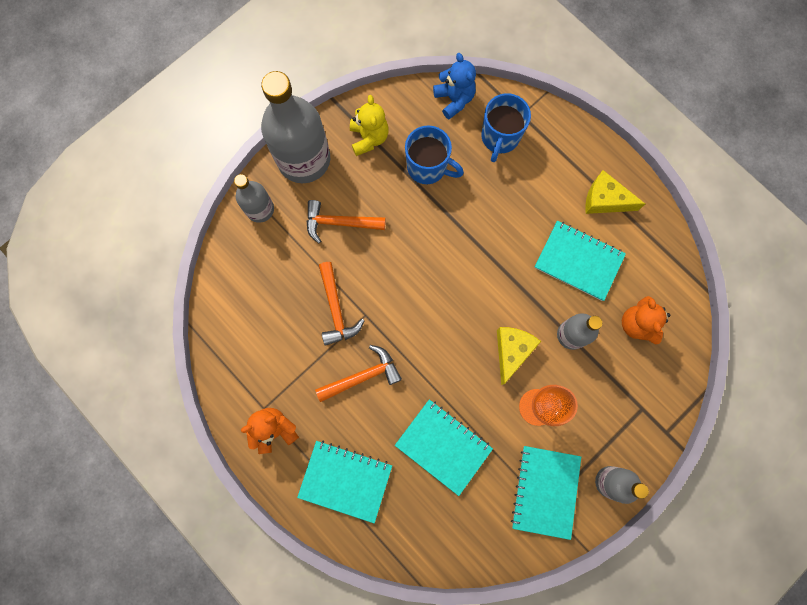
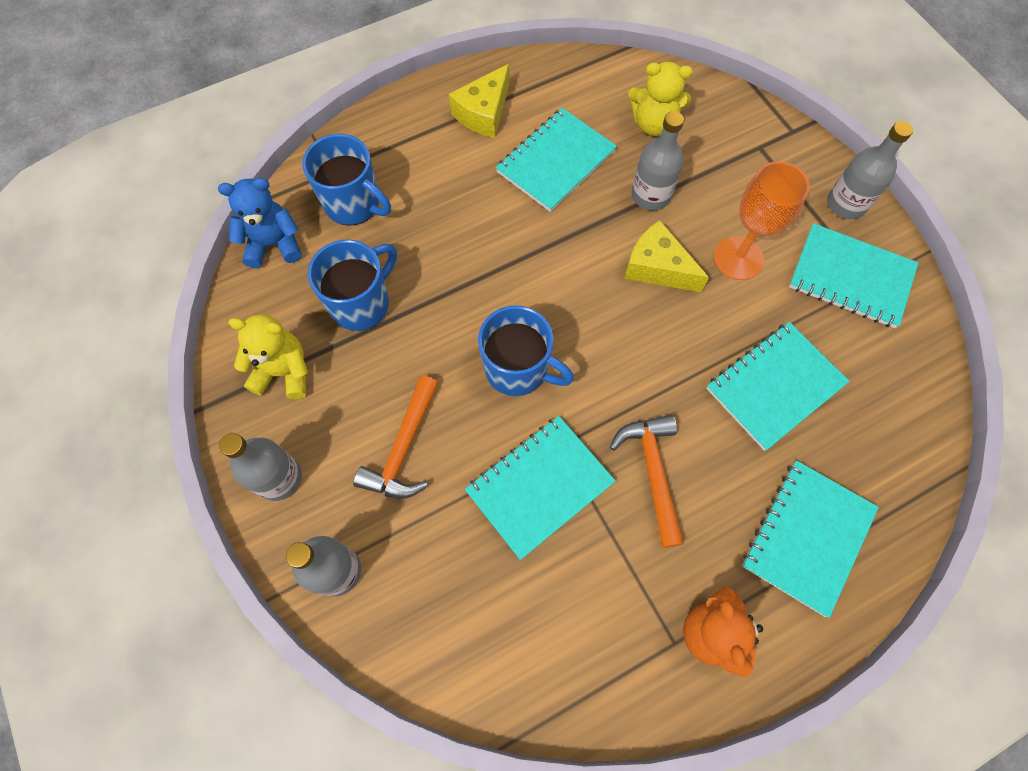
camera: 75 degrees left, 10 degrees down
(304, 159) = (279, 478): grey bottle -> grey bottle, size x0.53
(336, 309) = (539, 487): orange hammer -> turquoise notebook
(409, 276) = (518, 369): none -> blue mug
(637, 324) = (653, 124): orange teddy bear -> yellow teddy bear

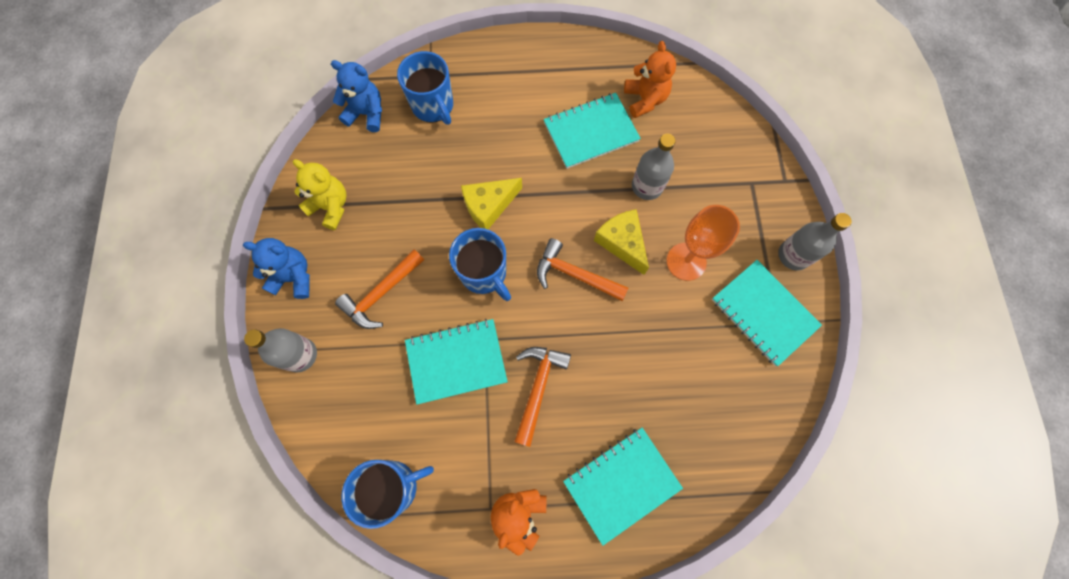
camera: 25 degrees right, 5 degrees up
(279, 478) = (294, 277): grey bottle -> blue teddy bear
(362, 303) = (403, 180): blue mug -> blue mug (393, 486)
(483, 113) = (558, 73): yellow cheese -> yellow cheese (489, 206)
(597, 104) = (645, 100): none -> orange teddy bear
(624, 325) = (575, 274): none -> orange hammer
(653, 124) = (679, 132): yellow teddy bear -> none
(774, 386) = (659, 367): turquoise notebook -> none

